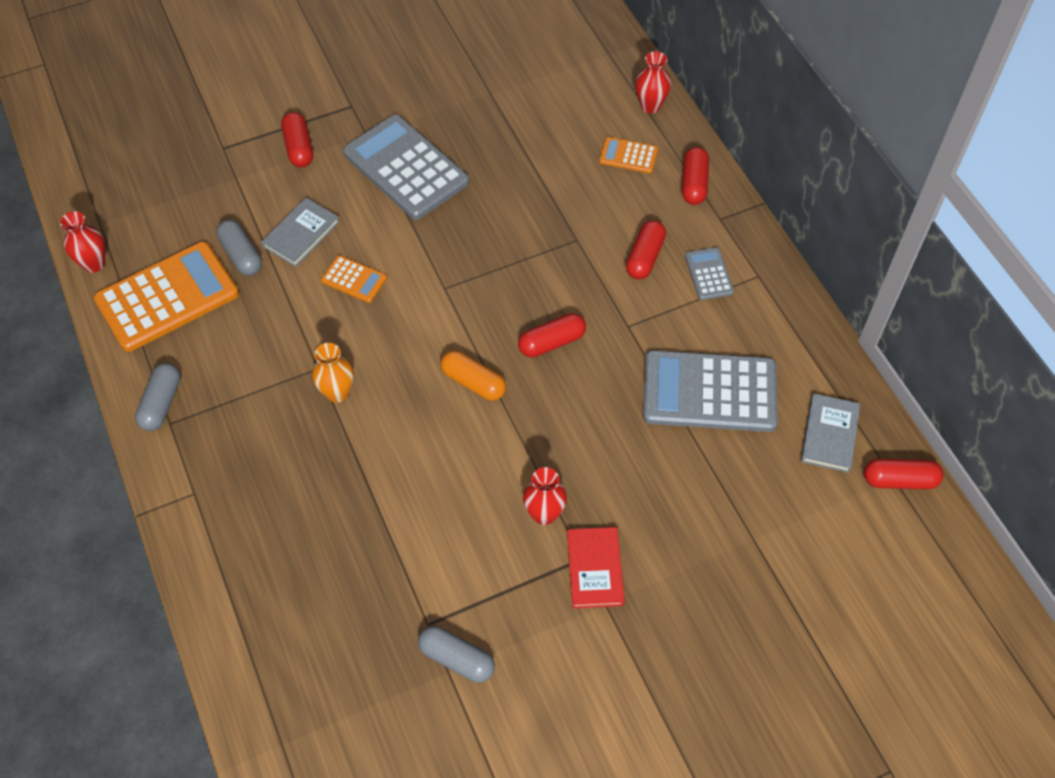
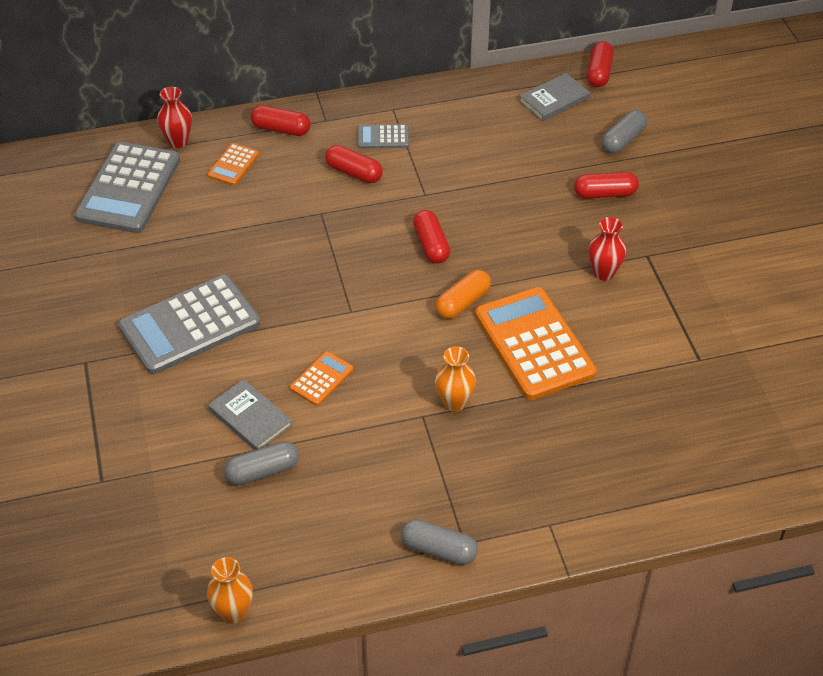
camera: 80 degrees left, 10 degrees down
(94, 264) = (233, 612): red vase -> orange vase
(167, 297) = (301, 541): orange calculator -> orange calculator (534, 344)
(299, 148) = (128, 412): red capsule -> red capsule (605, 194)
(456, 659) = (732, 344): grey capsule -> grey capsule (623, 140)
(595, 569) = (657, 249): red book -> none
(709, 392) = (502, 157): grey calculator -> grey calculator (129, 188)
(829, 434) = (554, 100): grey book -> grey book turned 60 degrees counterclockwise

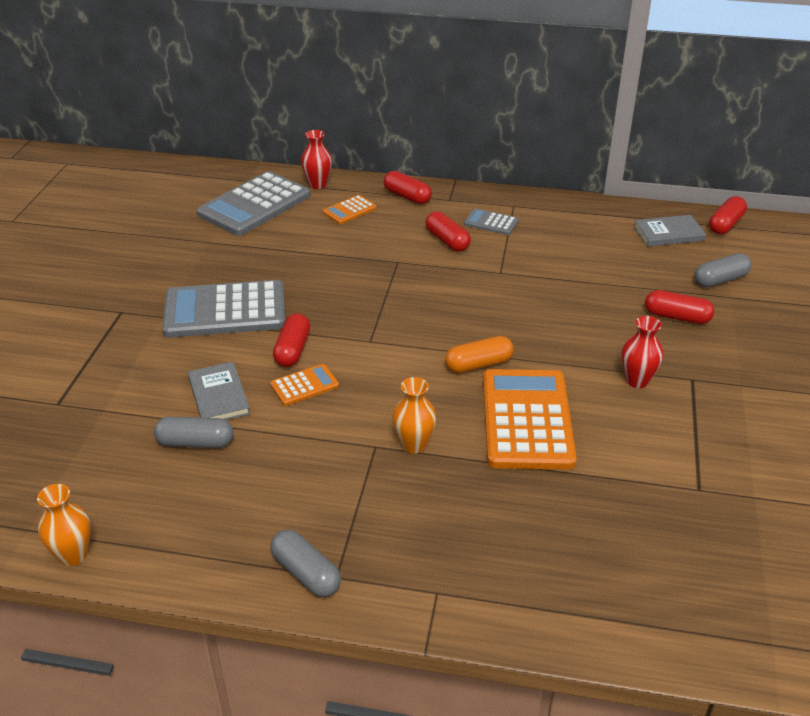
camera: 25 degrees right, 10 degrees down
(431, 245) = (479, 311): red capsule -> red capsule (293, 350)

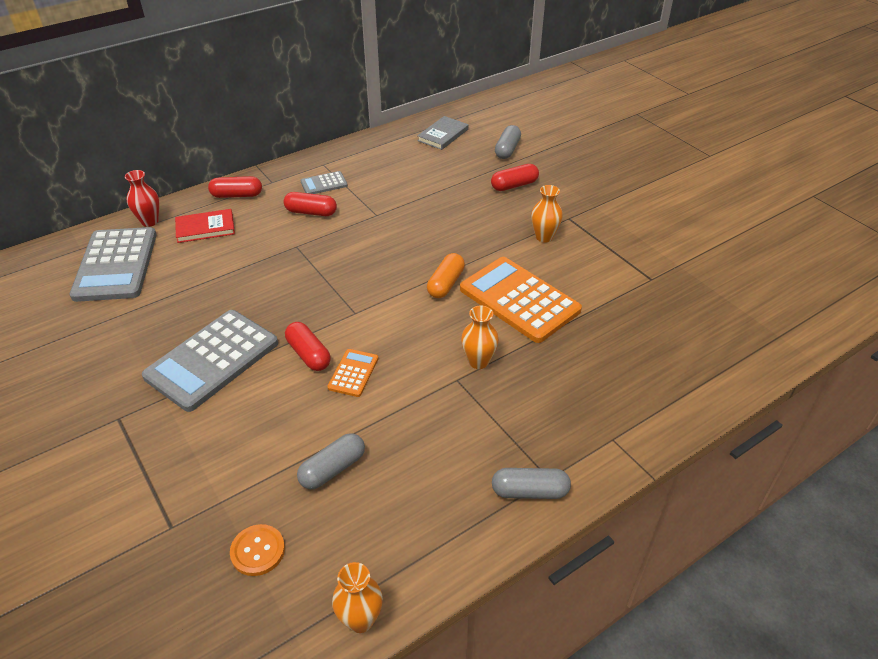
camera: 45 degrees left, 5 degrees up
(80, 459) = (258, 551): none -> orange button
(219, 396) = (301, 424): grey book -> none
(349, 210) = (205, 228): orange calculator -> red book
(637, 381) = (544, 237): red vase -> orange vase
(725, 224) = (466, 113): red capsule -> none

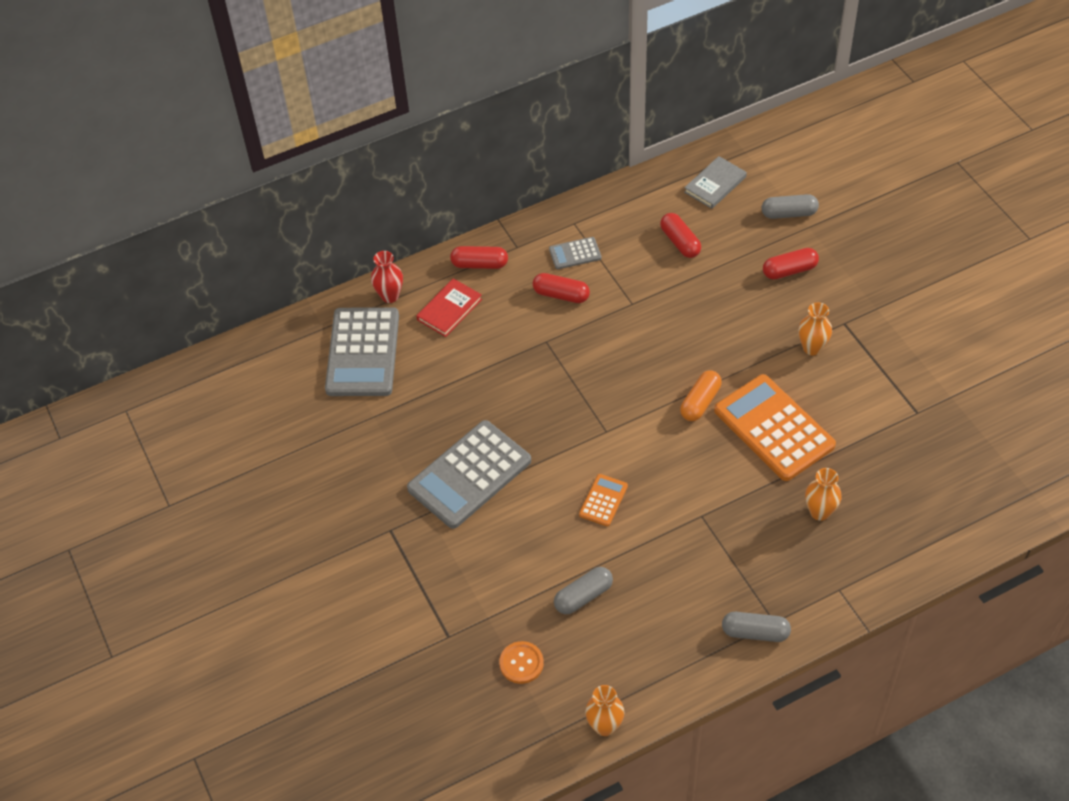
camera: 10 degrees right, 10 degrees up
(205, 228) = (449, 309): red book -> red book turned 45 degrees counterclockwise
(308, 354) = (561, 476): red capsule -> red capsule (680, 242)
(478, 361) = (724, 497): orange vase -> orange vase (819, 512)
(507, 150) = (789, 213): grey capsule -> grey capsule turned 60 degrees clockwise

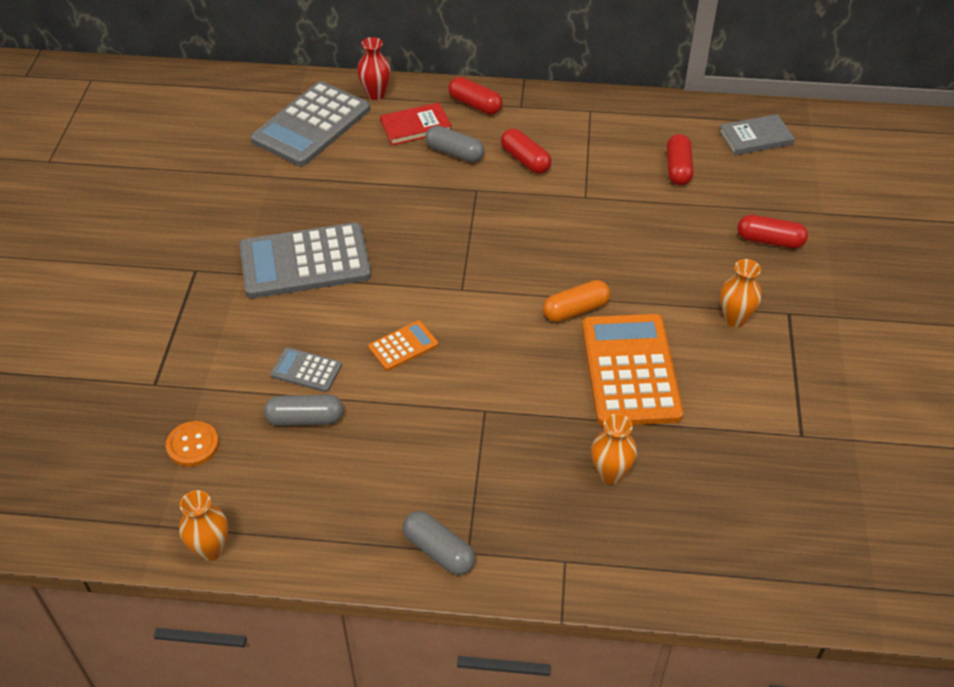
camera: 30 degrees right, 5 degrees down
(575, 253) = (568, 134): grey calculator -> grey calculator (306, 370)
(789, 213) = (811, 193): grey capsule -> grey capsule (454, 153)

